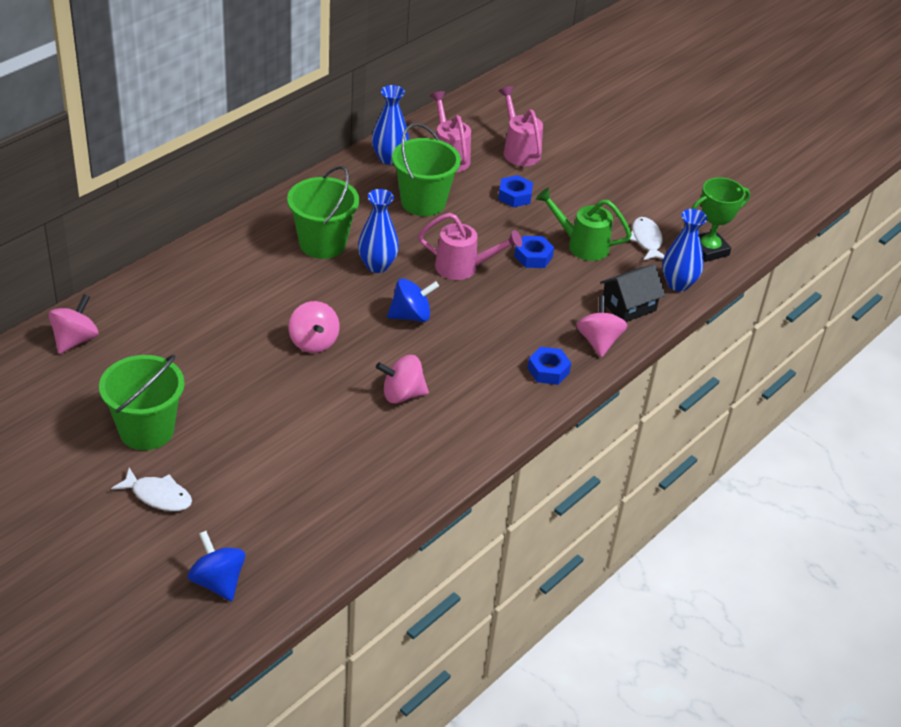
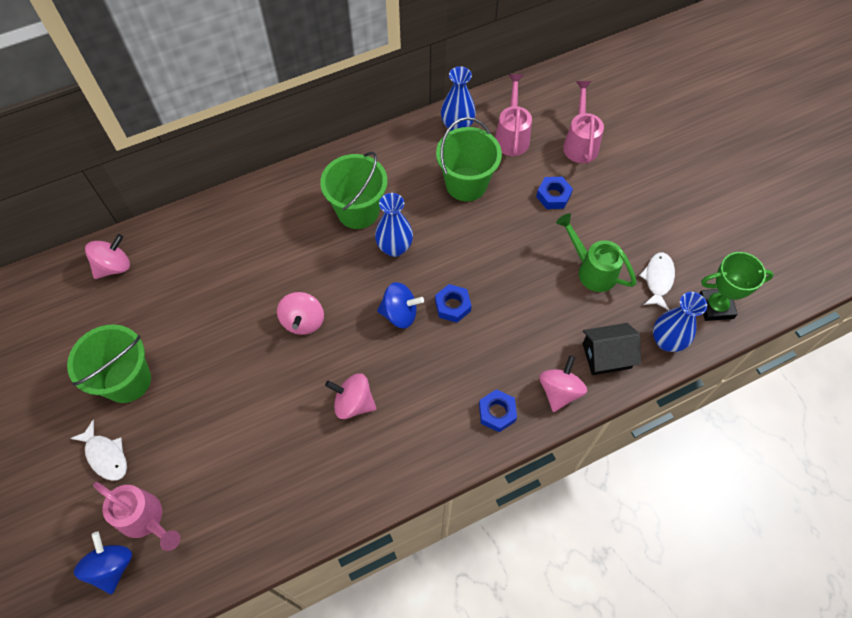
camera: 25 degrees right, 20 degrees up
(464, 268) = (470, 270): pink watering can -> pink watering can (146, 520)
(533, 257) = (540, 272): blue nut -> blue nut (452, 306)

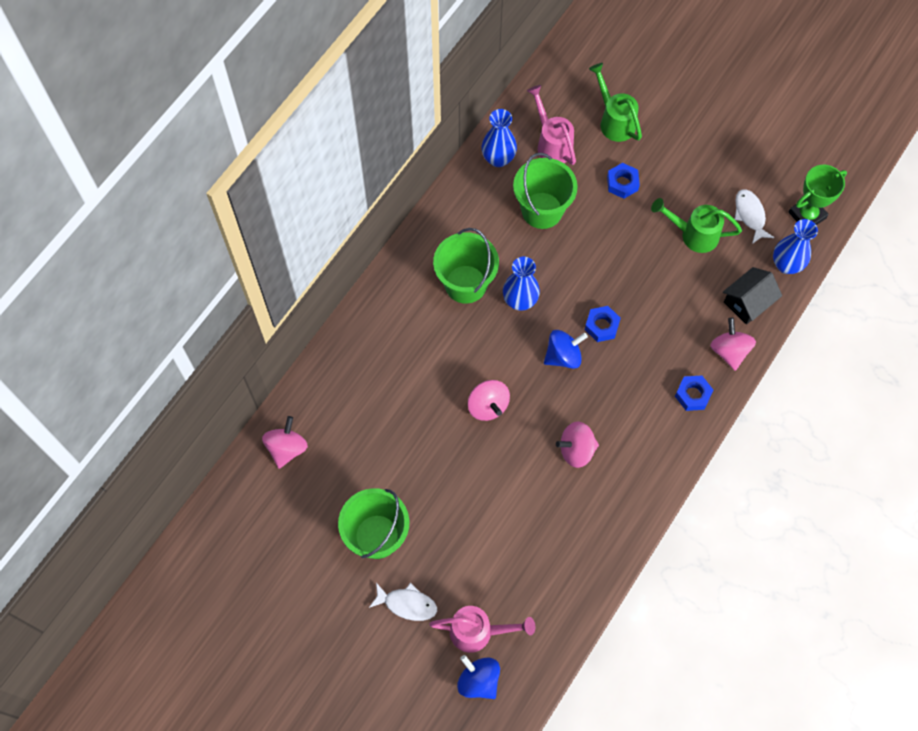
camera: 30 degrees left, 5 degrees up
(580, 142) = (614, 120): pink watering can -> green watering can

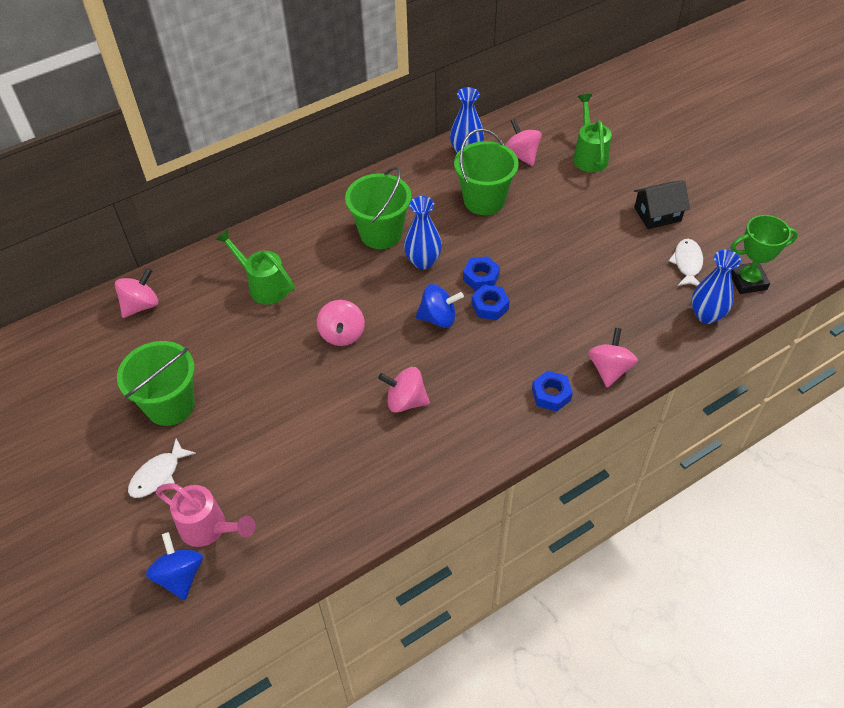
camera: 25 degrees right, 15 degrees down
(407, 604) = (158, 475): white fish -> white fish turned 90 degrees clockwise
(551, 143) = (521, 155): pink watering can -> pink spinning top
(622, 183) = (571, 202): blue nut -> blue nut (481, 277)
(693, 234) = (621, 261): green watering can -> green watering can (263, 285)
(748, 302) = (650, 334): black house -> black house (657, 214)

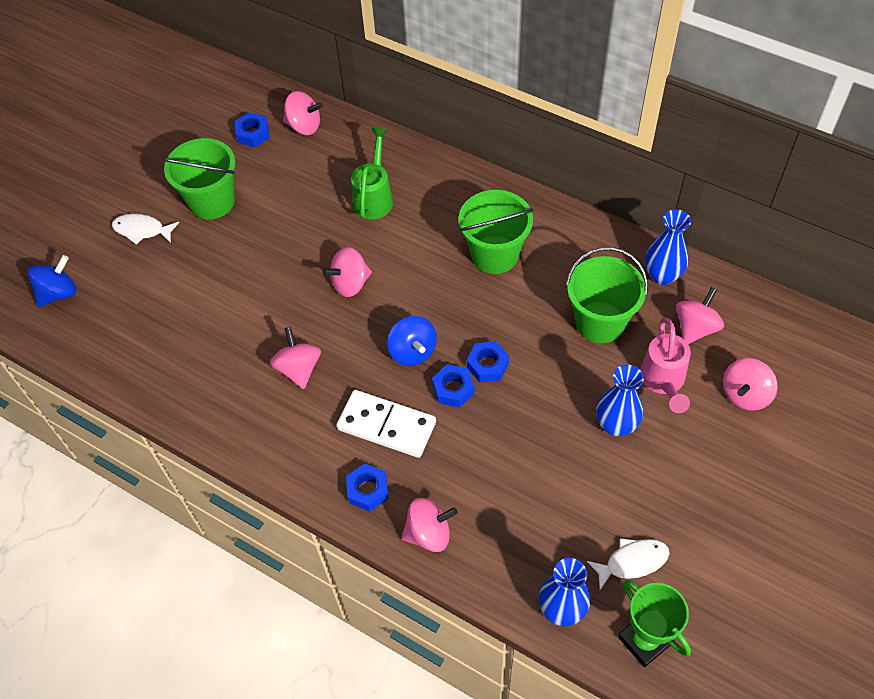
camera: 65 degrees right, 5 degrees up
(115, 346) = (253, 134): none -> blue nut
(209, 529) = (107, 290): pink watering can -> pink watering can (663, 382)
(423, 261) = (479, 306): blue vase -> blue vase (616, 425)
(498, 360) = (386, 426): none -> white domino
(589, 155) = (745, 394): green watering can -> pink spinning top
(657, 214) = (693, 502): black house -> none

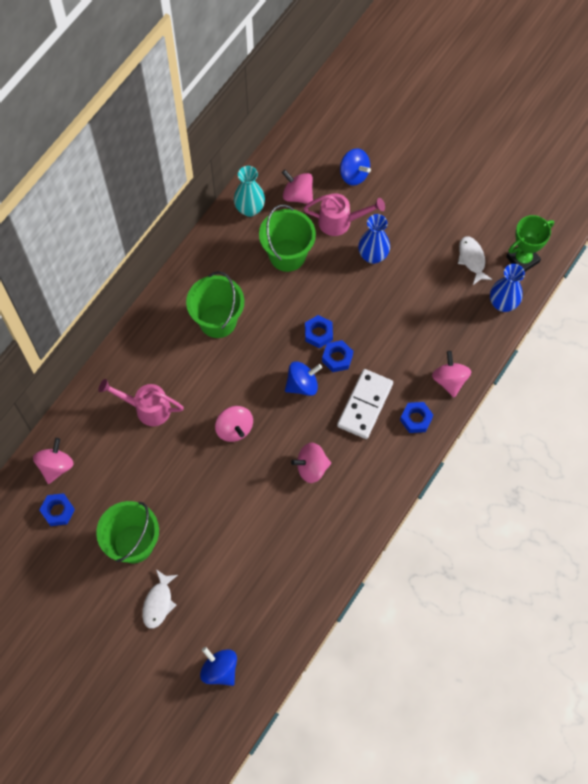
camera: 90 degrees left, 10 degrees up
(374, 197) = (146, 408): green watering can -> pink watering can
(662, 275) = (250, 209): blue vase -> turquoise vase
(745, 394) = (354, 174): pink spinning top -> blue spinning top

